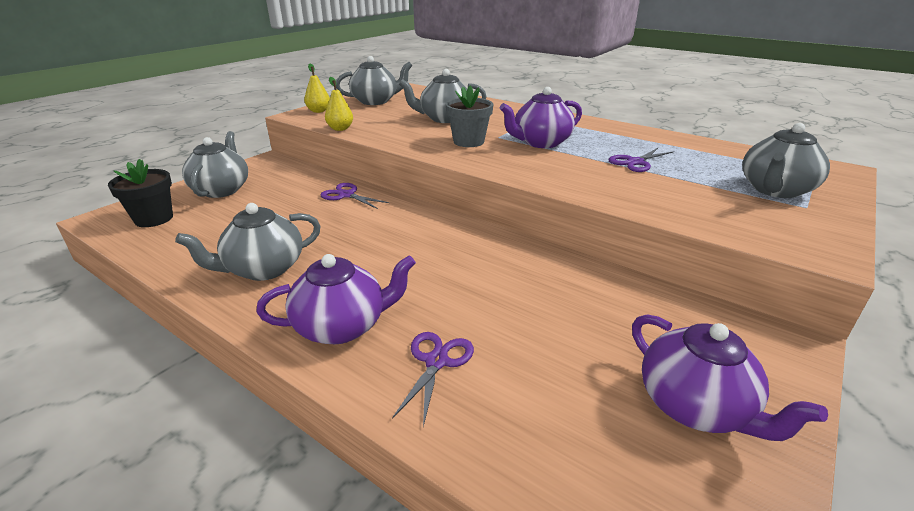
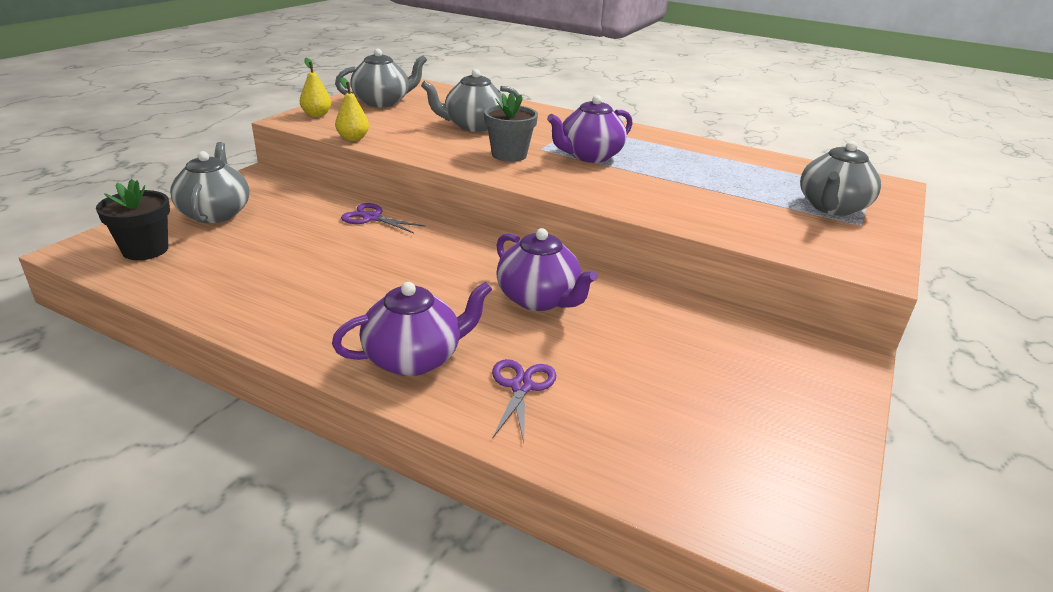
camera: 10 degrees left, 0 degrees up
(263, 269) = (305, 303): grey teapot -> none
(635, 162) = (693, 178): purple scissors -> none
(696, 407) = (768, 412): purple teapot -> purple teapot (539, 299)

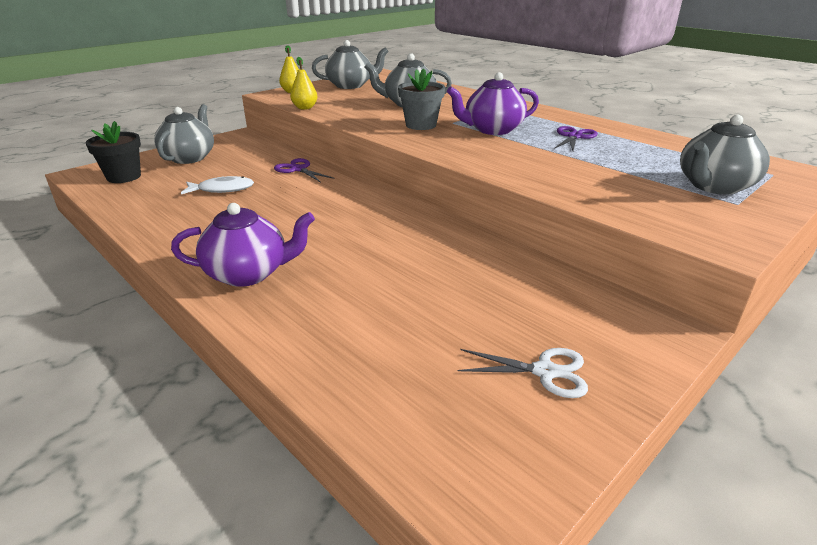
camera: 20 degrees right, 0 degrees up
(297, 254) = (222, 189): none -> white fish
(521, 387) = (318, 308): purple scissors -> purple scissors (574, 137)
(539, 299) = (387, 242): purple teapot -> none
(772, 414) = (545, 372): none -> white scissors

